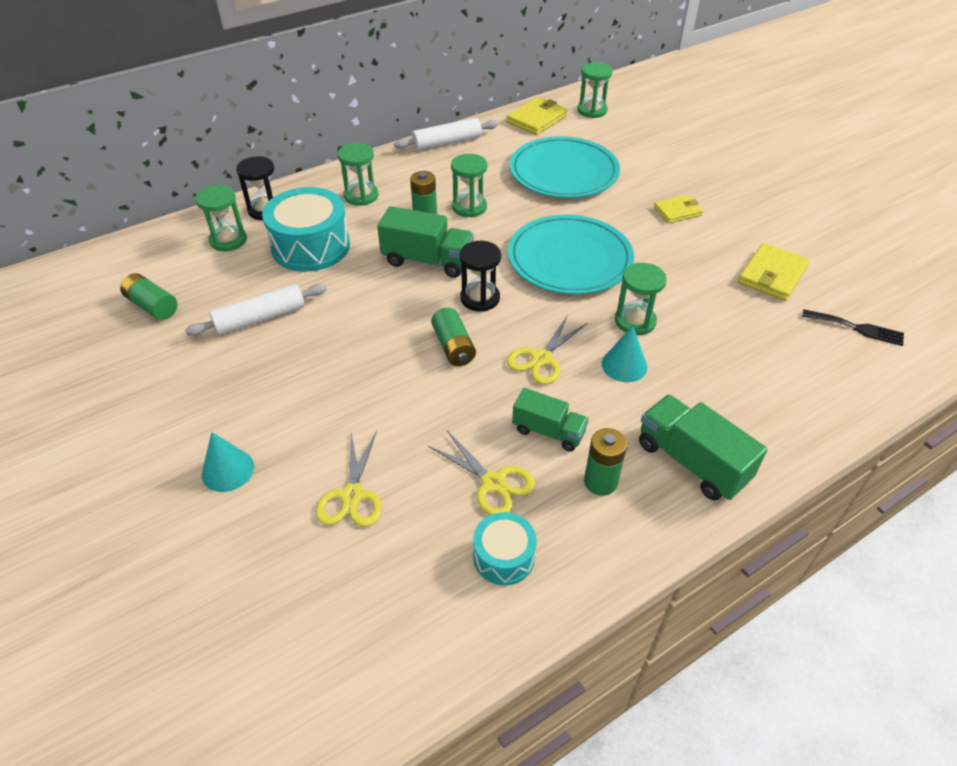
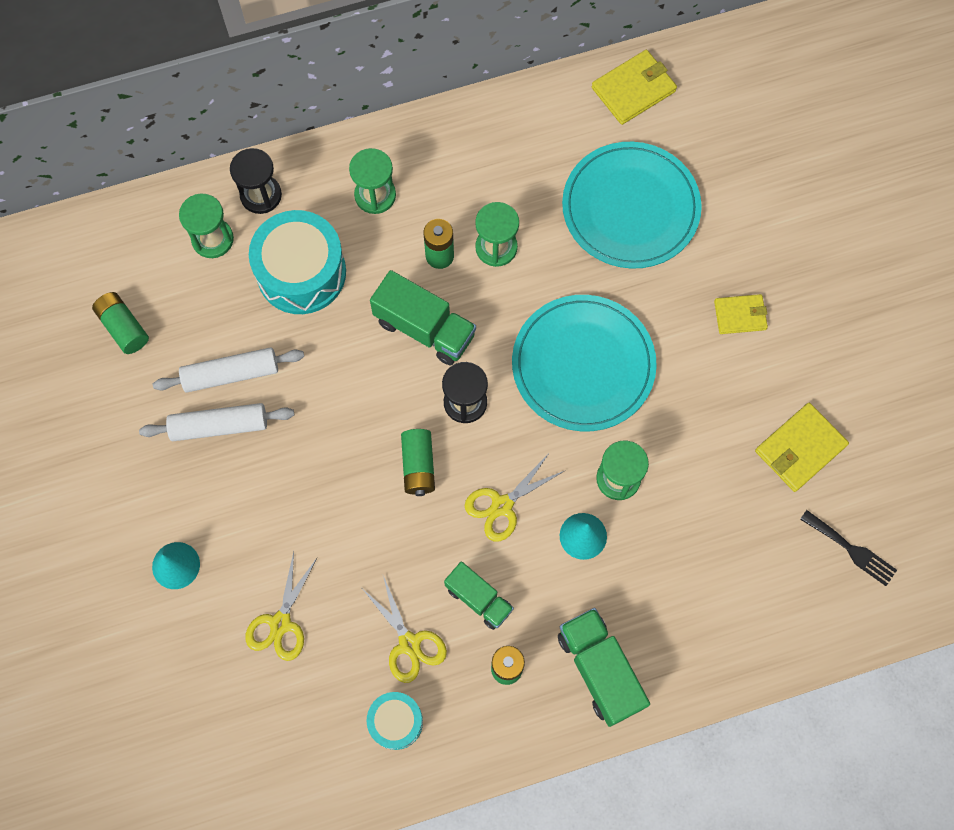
camera: 15 degrees right, 25 degrees up
(447, 142) = (503, 113): white rolling pin -> white rolling pin (219, 425)
(592, 110) = (713, 87): green hourglass -> none

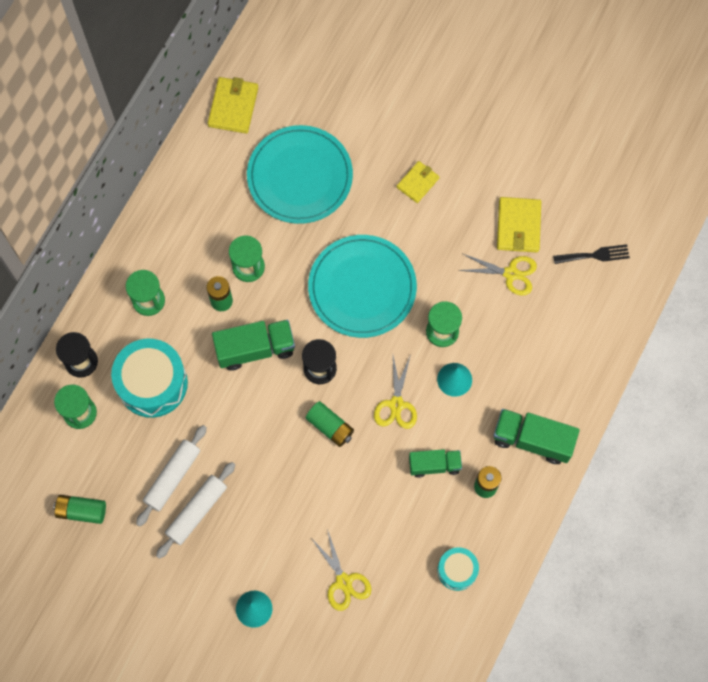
camera: 45 degrees left, 0 degrees up
(409, 643) = (422, 524): yellow scissors -> yellow scissors (510, 273)

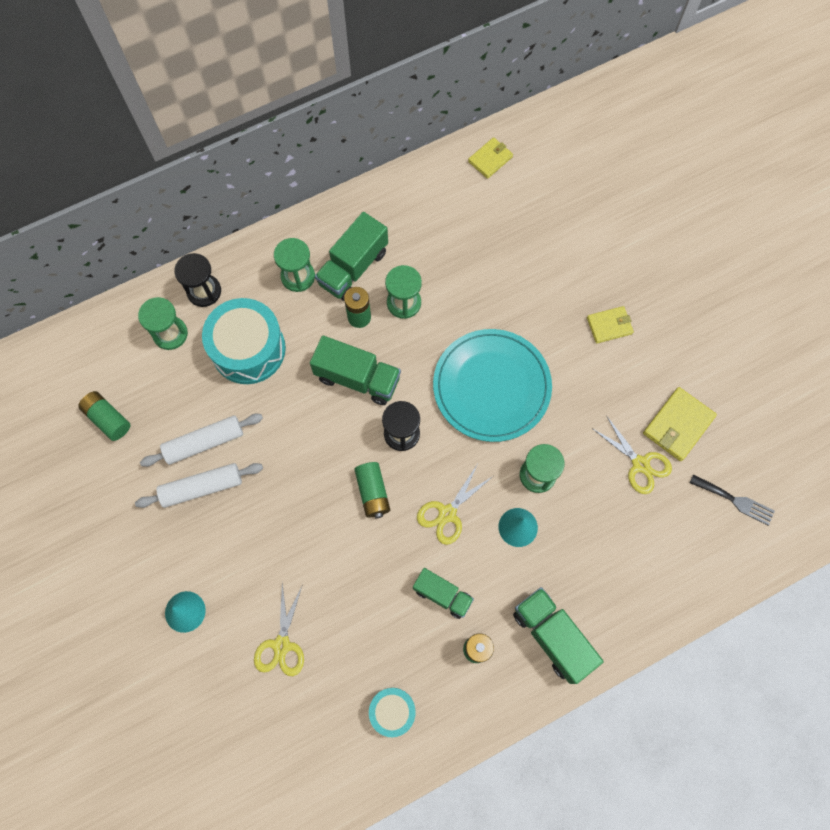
camera: 35 degrees right, 0 degrees up
(187, 265) = (353, 267): none -> green truck
(233, 106) = (490, 159): yellow wallet -> yellow wallet, size x0.66
(300, 176) = (505, 254): turquoise plate -> none

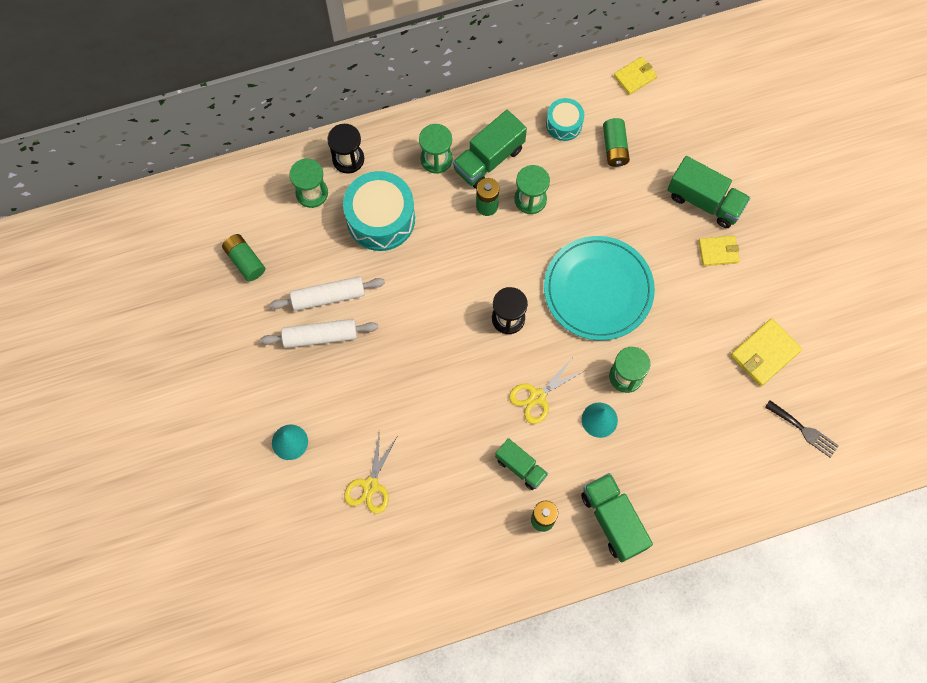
camera: 10 degrees right, 0 degrees up
(357, 378) = (476, 262): green truck -> green truck (704, 201)
(373, 492) = (473, 367): green battery -> green battery (614, 147)
(392, 711) = (459, 559): turquoise drum -> turquoise drum (564, 124)
(640, 464) = (722, 383): yellow scissors -> none

